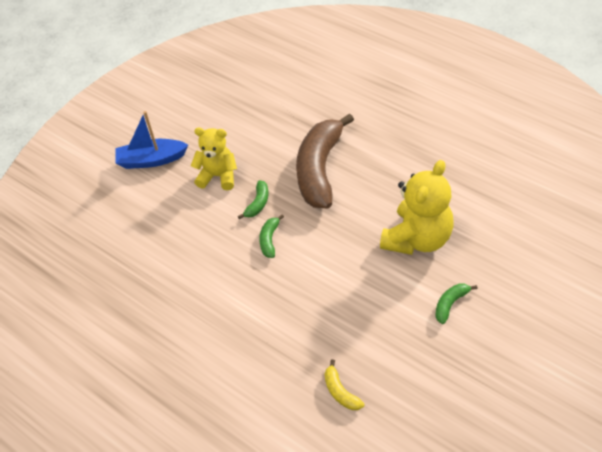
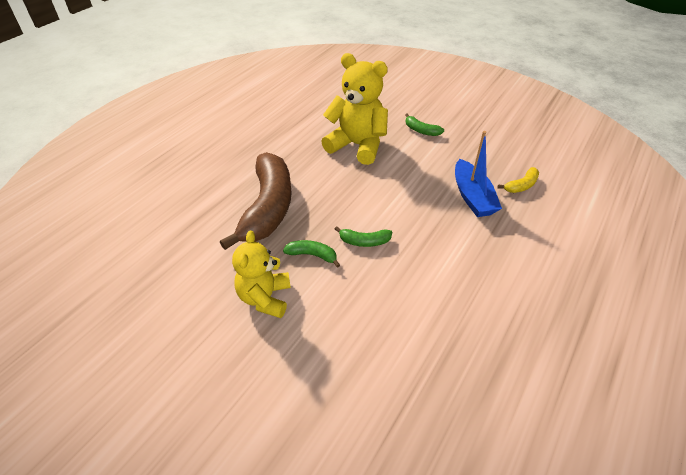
camera: 100 degrees left, 5 degrees down
(151, 160) = (220, 386): blue boat -> blue boat (472, 197)
(319, 170) = (268, 208): brown banana -> brown banana turned 90 degrees counterclockwise

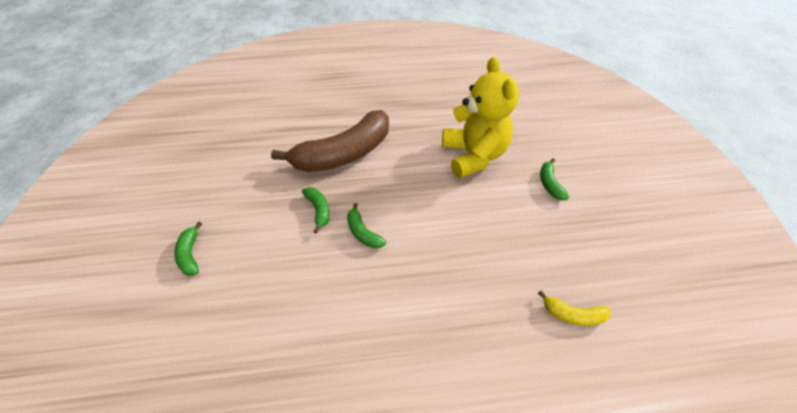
camera: 50 degrees right, 5 degrees up
(265, 298) = (254, 211): yellow teddy bear -> none
(265, 368) = (190, 254): none -> green banana
(472, 197) = (504, 279): blue boat -> none

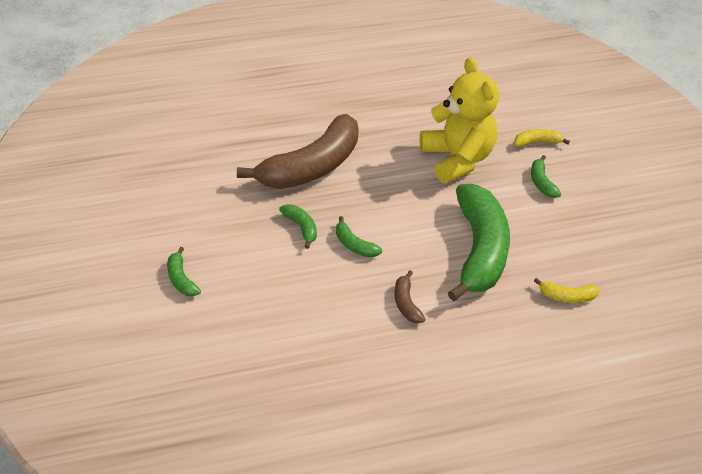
camera: 10 degrees left, 5 degrees down
(400, 305) = (406, 303): none -> brown banana
(483, 249) = (479, 250): none -> green banana
(547, 146) = (537, 142): none -> yellow banana

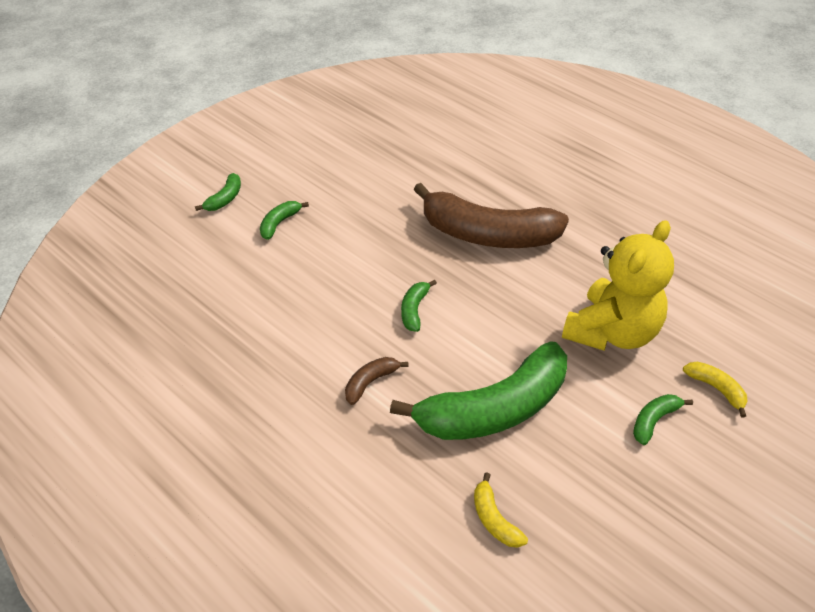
camera: 60 degrees right, 0 degrees up
(301, 227) = (403, 264): green banana -> green banana (225, 199)

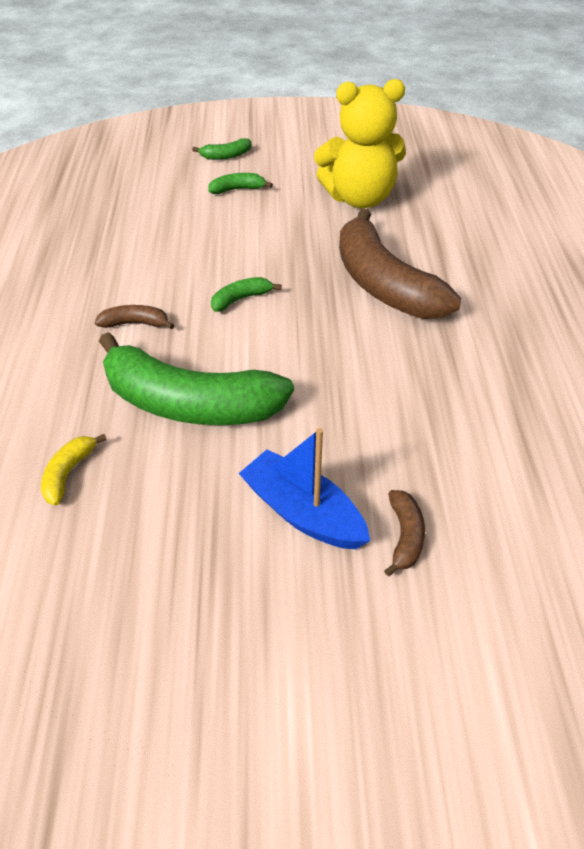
camera: 45 degrees right, 0 degrees up
(612, 332) = (377, 422): yellow teddy bear -> yellow teddy bear (359, 198)
(654, 421) = (303, 513): green banana -> blue boat
(716, 389) = (405, 536): yellow banana -> brown banana

